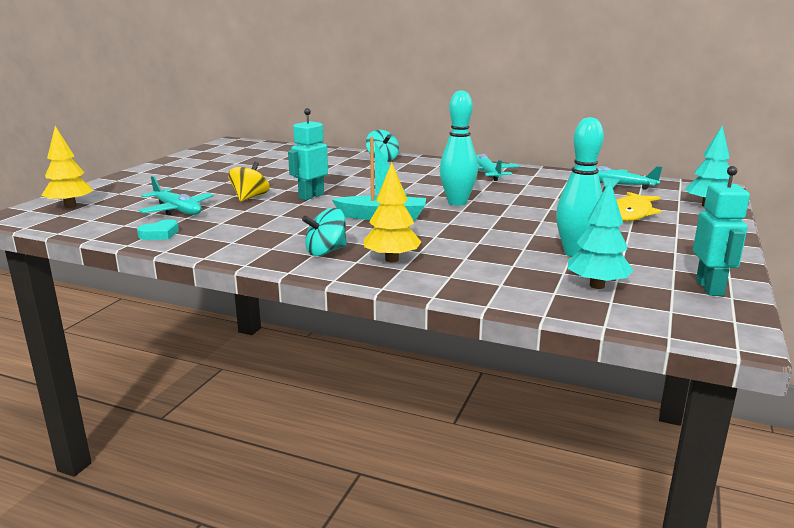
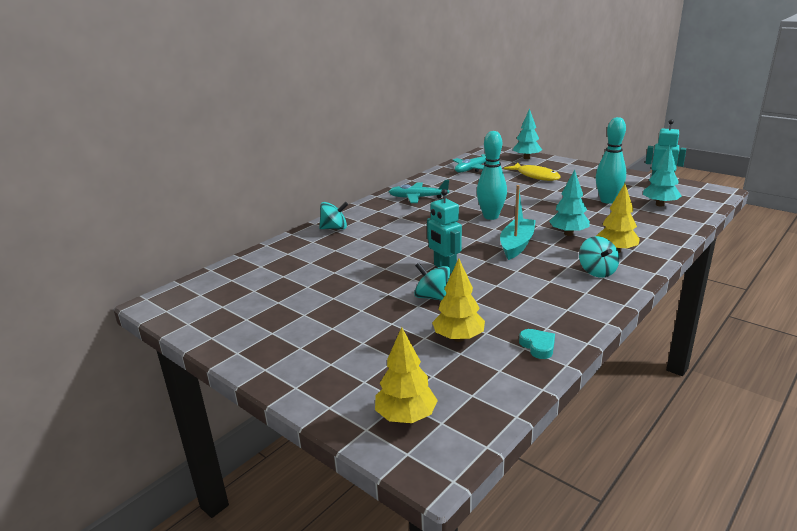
camera: 70 degrees left, 5 degrees up
(177, 210) = (458, 338): turquoise plane -> yellow tree
(250, 197) = (432, 297): yellow spinning top -> turquoise spinning top
(431, 236) = (568, 234): none -> turquoise tree

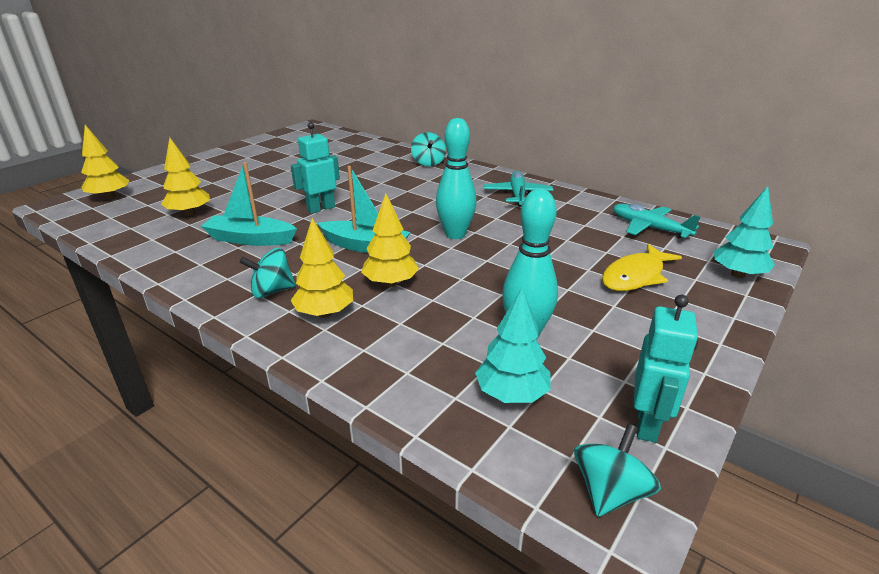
camera: 85 degrees right, 5 degrees up
(432, 297) = (265, 204): turquoise spinning top -> turquoise spinning top (610, 492)
(514, 293) = (250, 239): none -> turquoise boat
(538, 346) = (148, 244): turquoise heart -> none
(568, 234) = (390, 283): turquoise tree -> yellow tree

